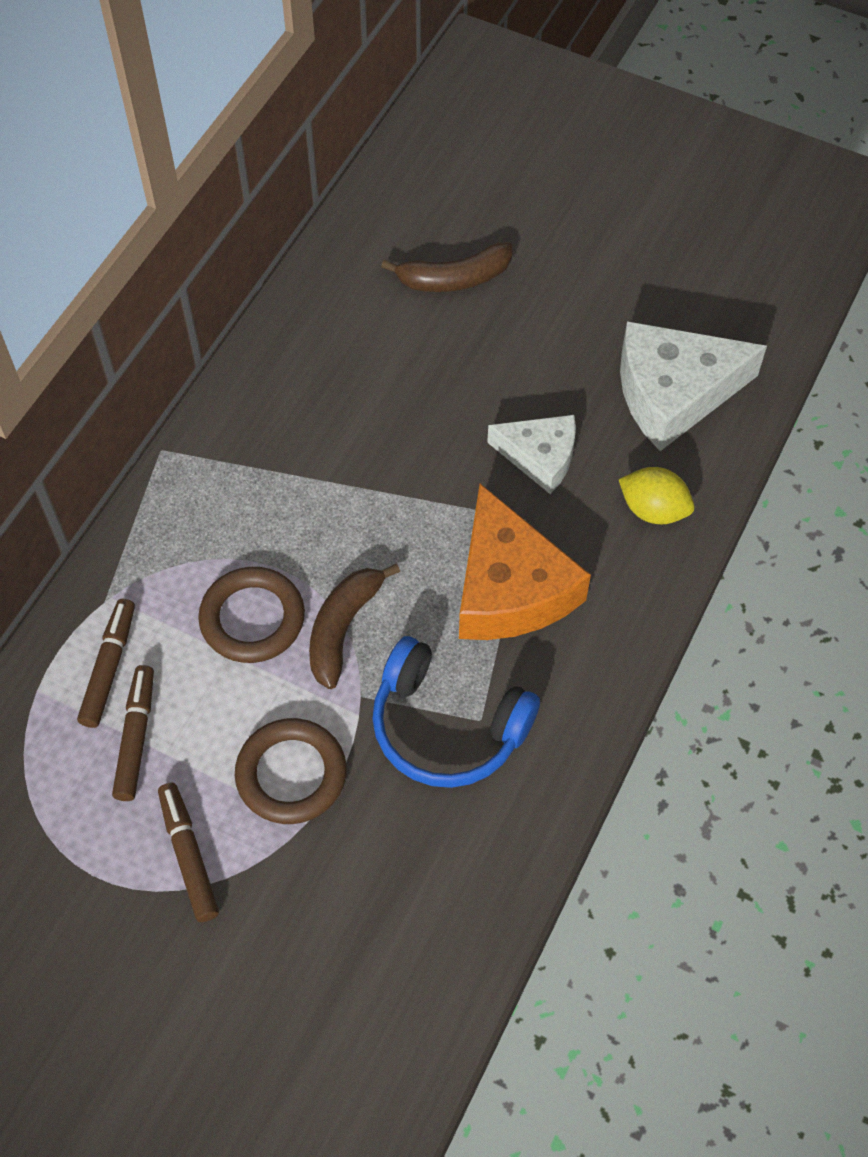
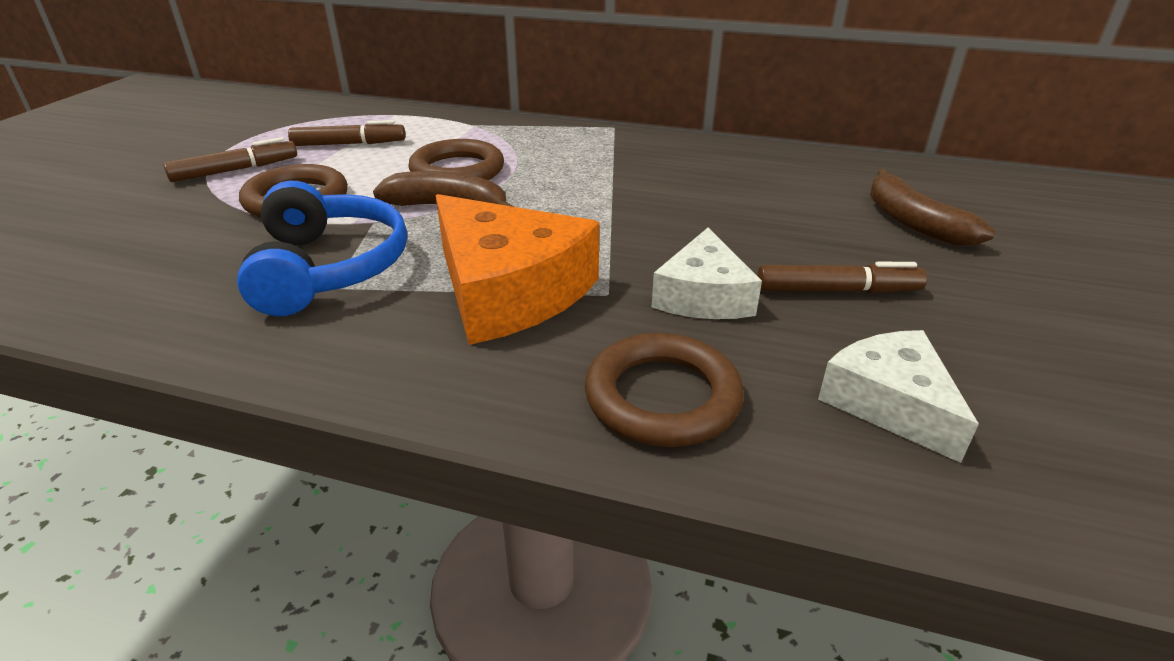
camera: 80 degrees right, 25 degrees down
(109, 667) = (412, 131): brown marker -> brown marker (837, 290)
(447, 726) = (328, 268): blue headphones -> blue headphones turned 150 degrees clockwise
(509, 587) = (508, 290): orange cheese -> orange cheese turned 105 degrees counterclockwise
(653, 510) = (662, 397): yellow lemon -> brown ring
(674, 393) = (890, 403): white cheese -> white cheese, size x0.61

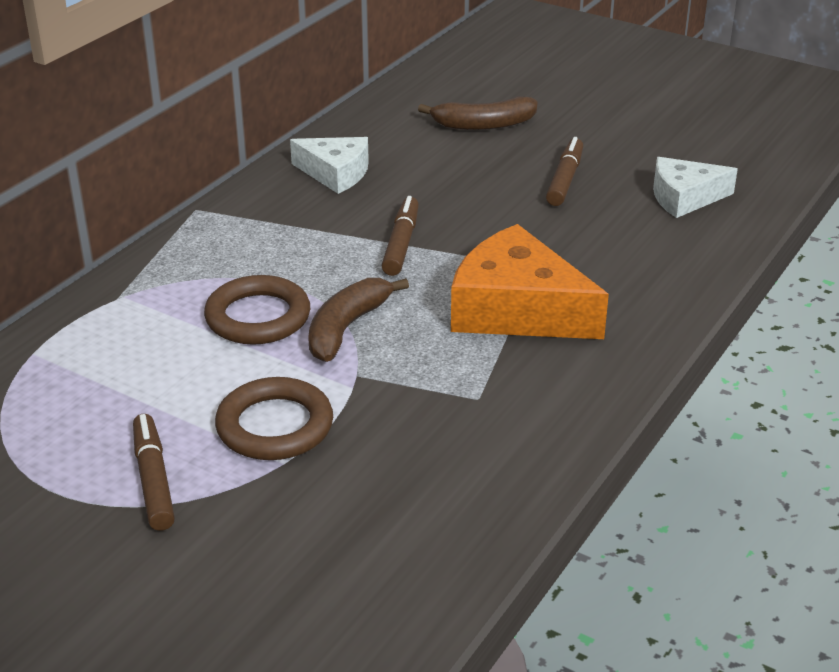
camera: 75 degrees left, 0 degrees up
(328, 268) = (443, 401): blue headphones -> none
(349, 144) = (122, 390): brown marker -> brown marker (401, 244)
(508, 290) = (517, 309): orange cheese -> orange cheese turned 120 degrees counterclockwise
(662, 397) = (663, 267): brown ring -> none
(703, 295) = (553, 229): white cheese -> white cheese (335, 173)

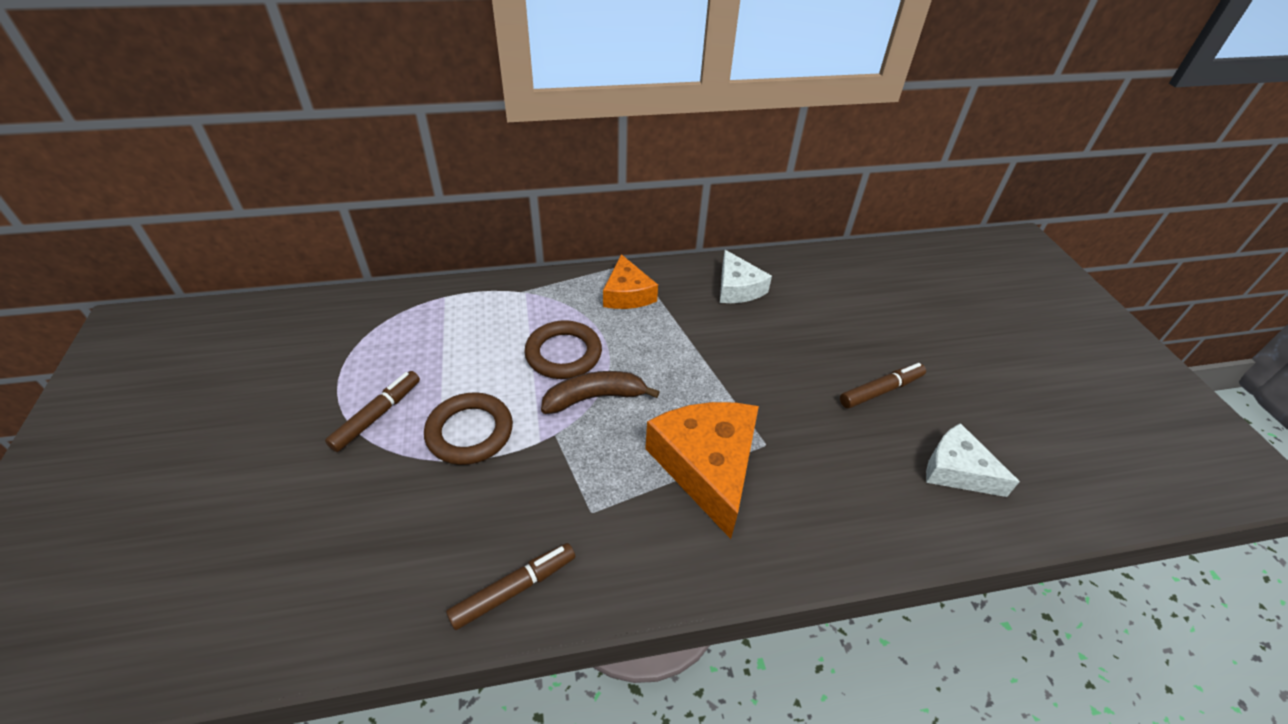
camera: 45 degrees right, 10 degrees up
(237, 236) = (627, 294): none -> orange cheese
(401, 244) = (706, 363): brown marker -> brown marker (514, 589)
(483, 125) = (880, 312): brown banana -> none

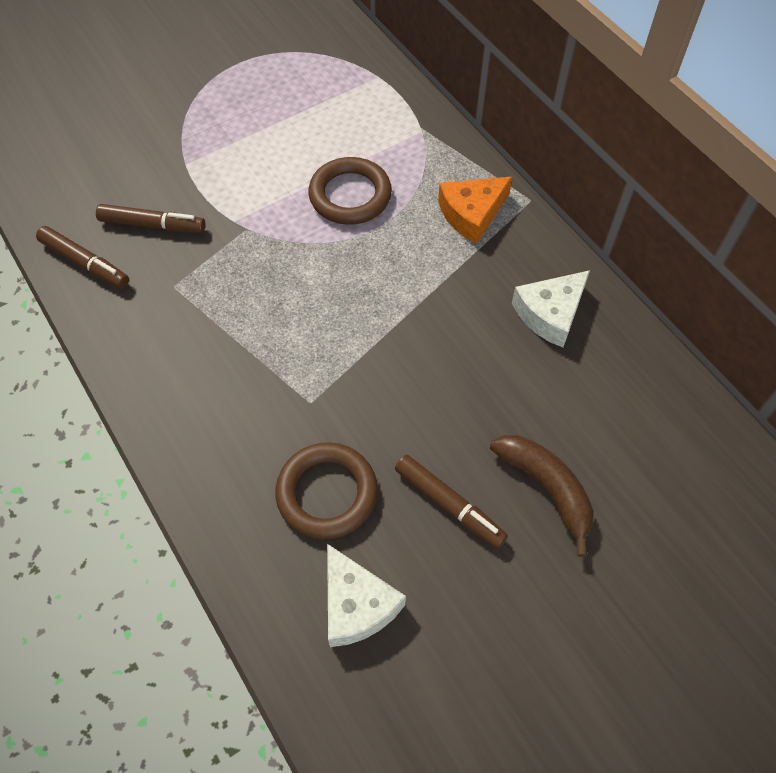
camera: 70 degrees right, 15 degrees up
(377, 415) = (213, 105): brown marker -> brown marker (152, 225)
(470, 432) = (222, 170): brown ring -> brown ring (327, 493)
(595, 398) = (304, 241): brown banana -> brown banana (546, 488)
(707, 466) = (259, 358): orange cheese -> none
(957, 470) = (356, 604): white cheese -> white cheese turned 135 degrees clockwise

